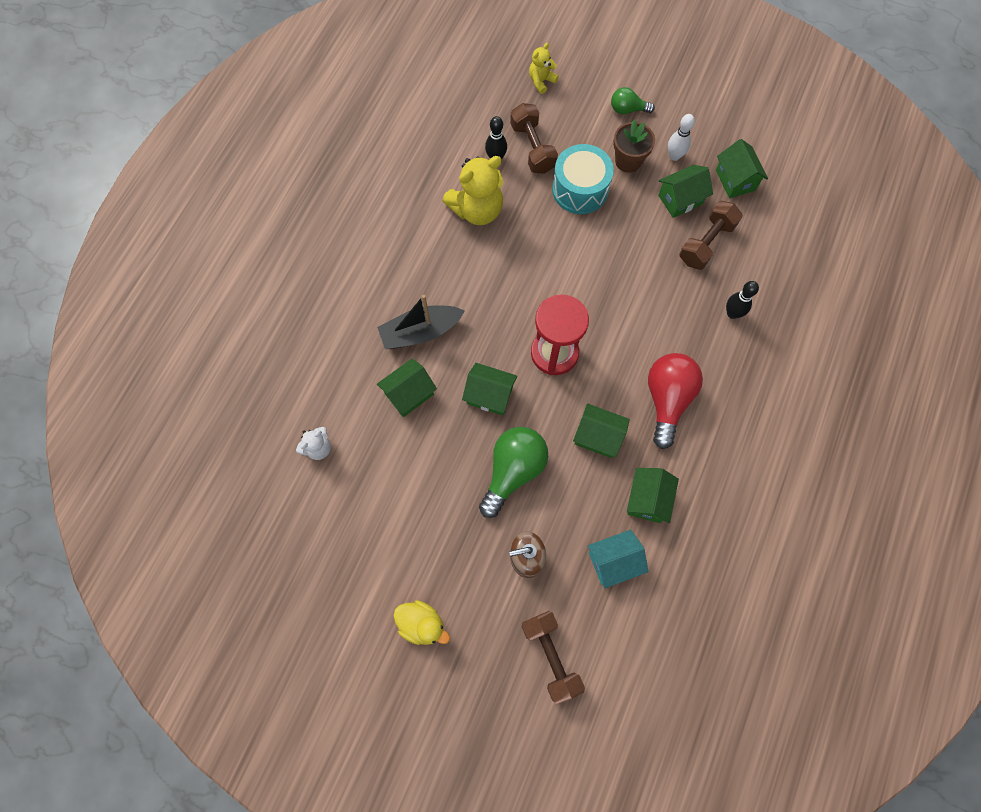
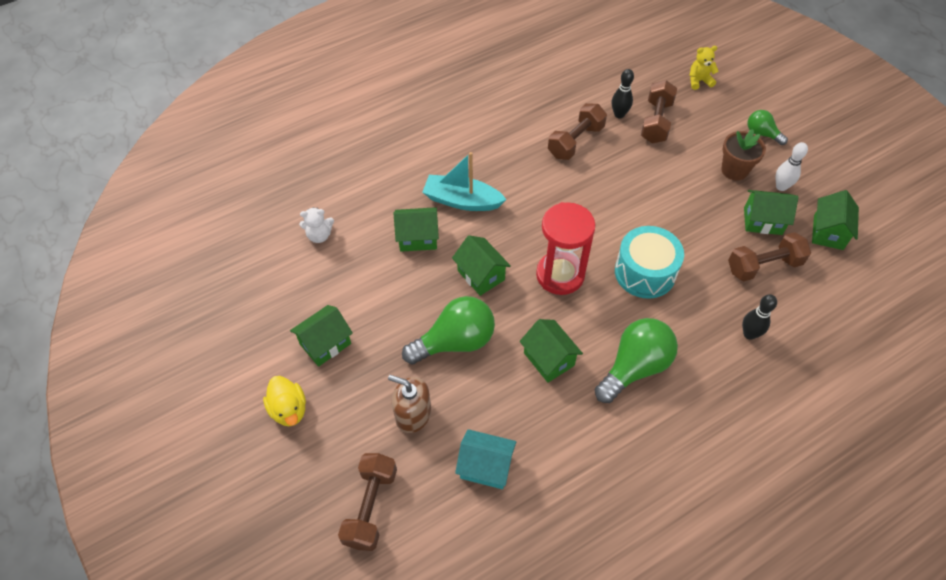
camera: 35 degrees right, 15 degrees down
(420, 332) = (462, 201): black boat -> turquoise boat
(477, 210) = (575, 141): yellow teddy bear -> brown dumbbell
(580, 189) = (675, 169): turquoise drum -> turquoise drum (645, 272)
(647, 499) = (555, 436): green house -> green house (325, 344)
(667, 399) = (634, 367): red light bulb -> green light bulb

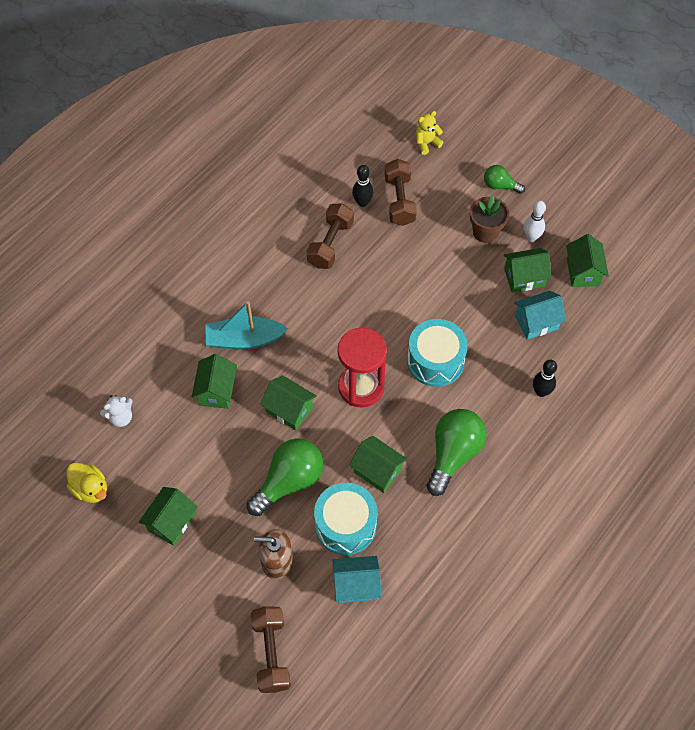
camera: 20 degrees left, 5 degrees up
(289, 409) = (163, 594): yellow duck -> yellow duck (90, 489)
(418, 238) = (216, 391): green house -> green house turned 60 degrees counterclockwise
(496, 402) = (345, 525): none -> turquoise drum
(764, 266) = (536, 322): brown dumbbell -> turquoise house

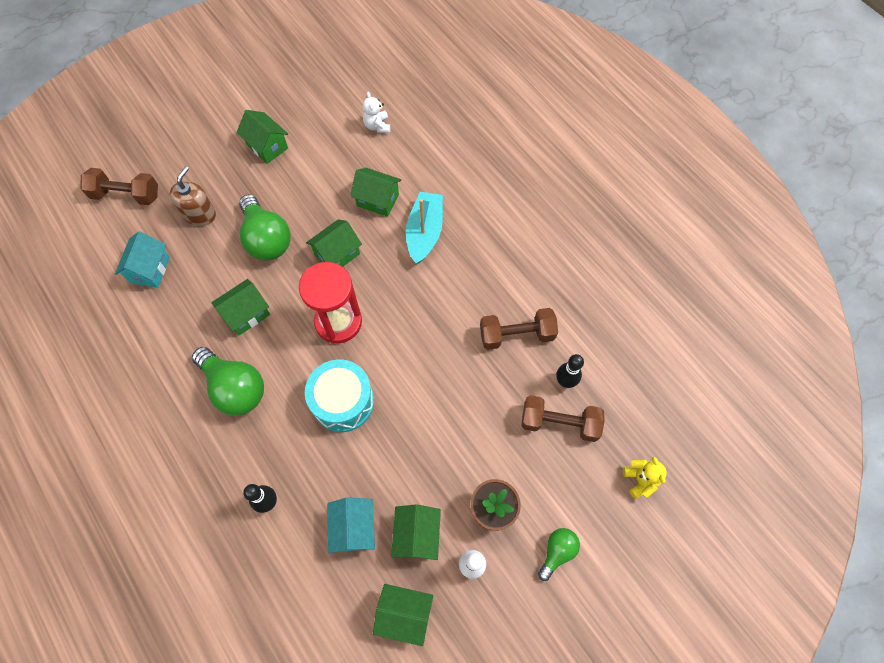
camera: 105 degrees right, 5 degrees up
(90, 489) = (319, 97): yellow duck -> none
(330, 244) = (516, 335): brown dumbbell -> brown dumbbell turned 45 degrees counterclockwise
(345, 525) = (206, 274): turquoise drum -> none

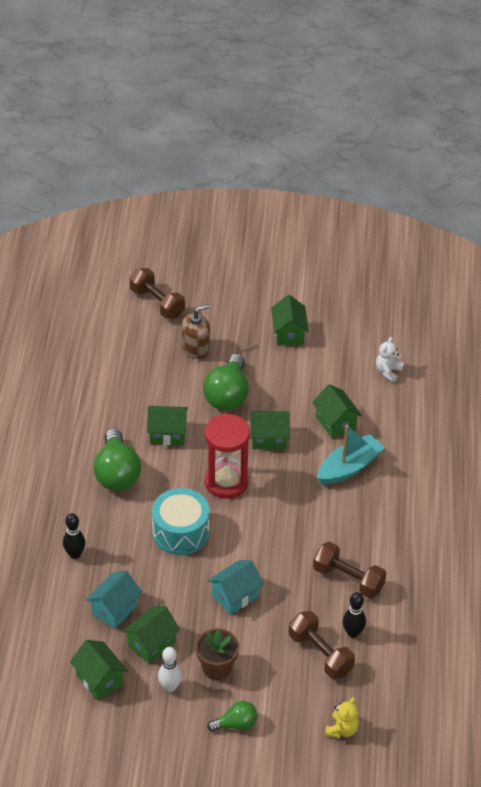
camera: 40 degrees right, 20 degrees down
(150, 269) = (129, 362): turquoise house -> turquoise house (235, 596)

